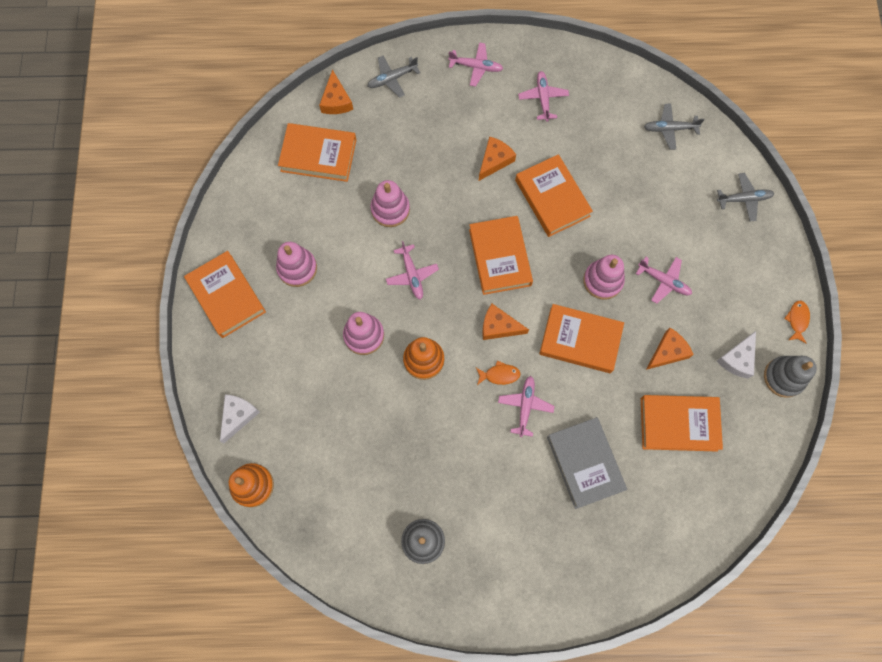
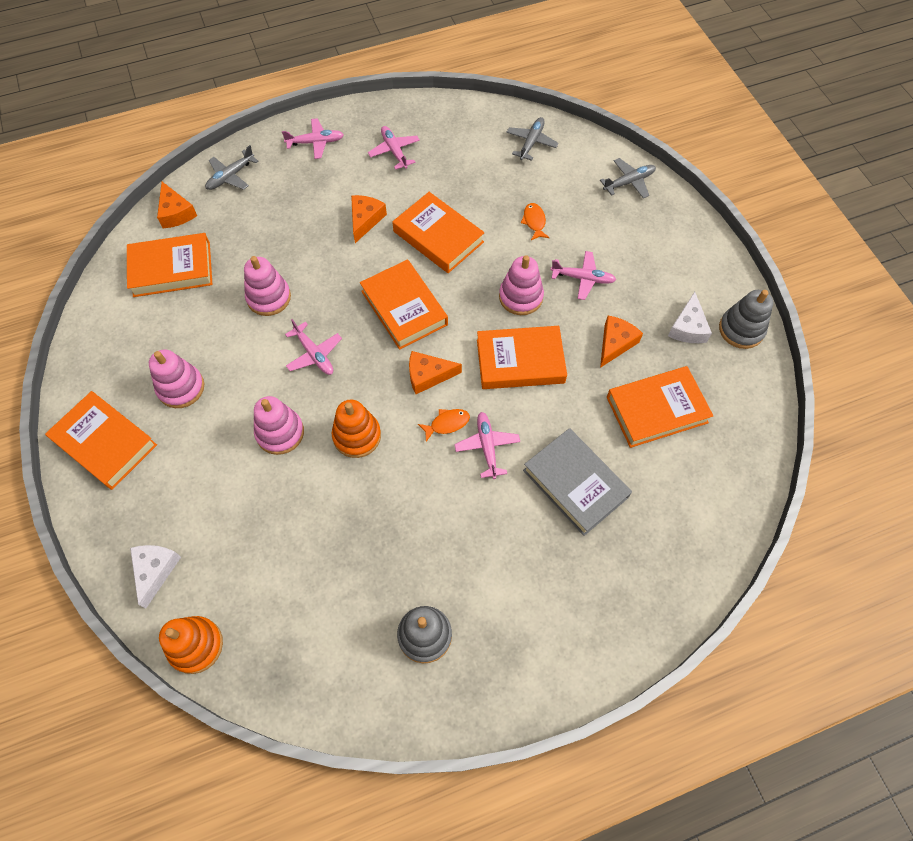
camera: 20 degrees left, 10 degrees down
(670, 129) = (531, 143): grey plane -> grey plane turned 135 degrees clockwise
(797, 320) = (729, 273): orange fish -> orange fish (534, 222)

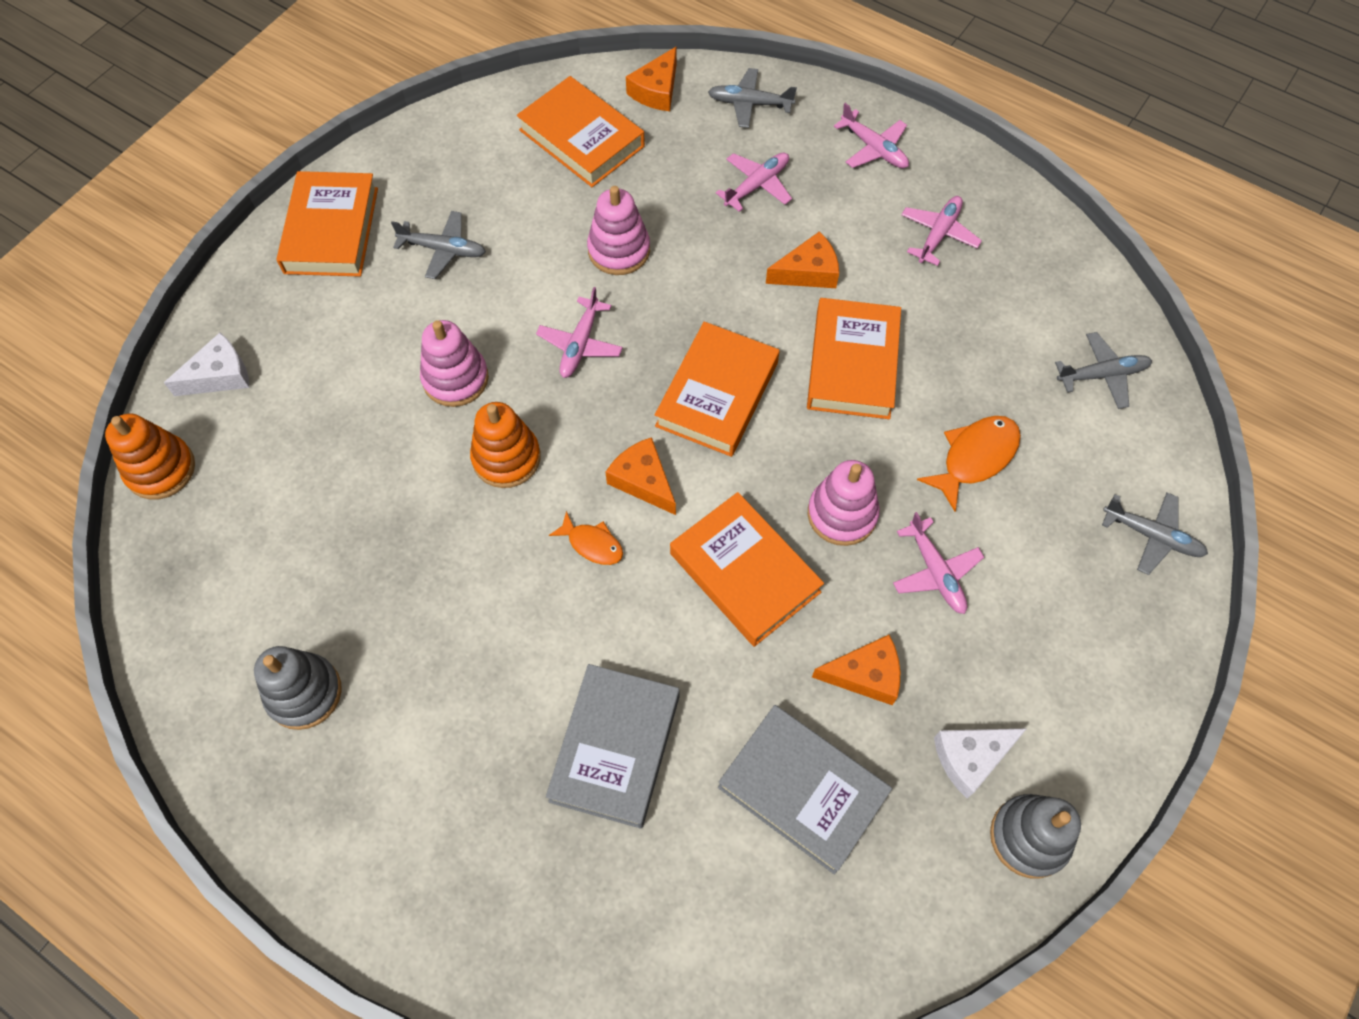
camera: 55 degrees right, 0 degrees up
(181, 388) = (443, 249): pink stacking toy -> grey plane
(487, 447) = (593, 610): pink plane -> pink plane (756, 185)
(534, 222) = (975, 458): orange fish -> orange fish, size x1.62
(656, 409) = (802, 790): orange book -> grey book

